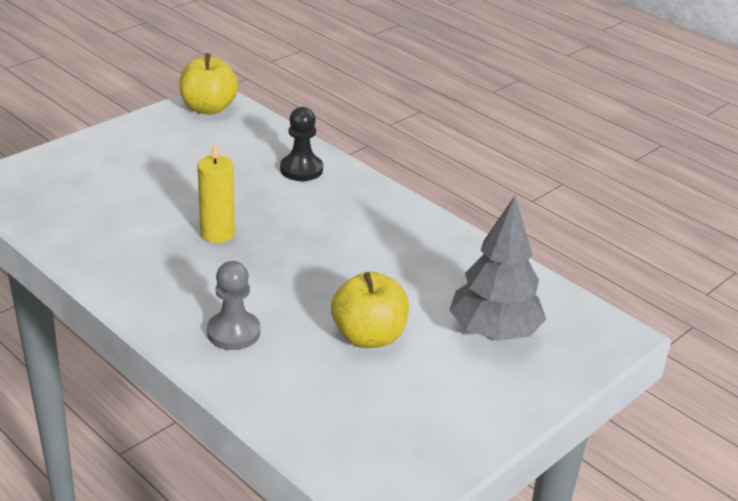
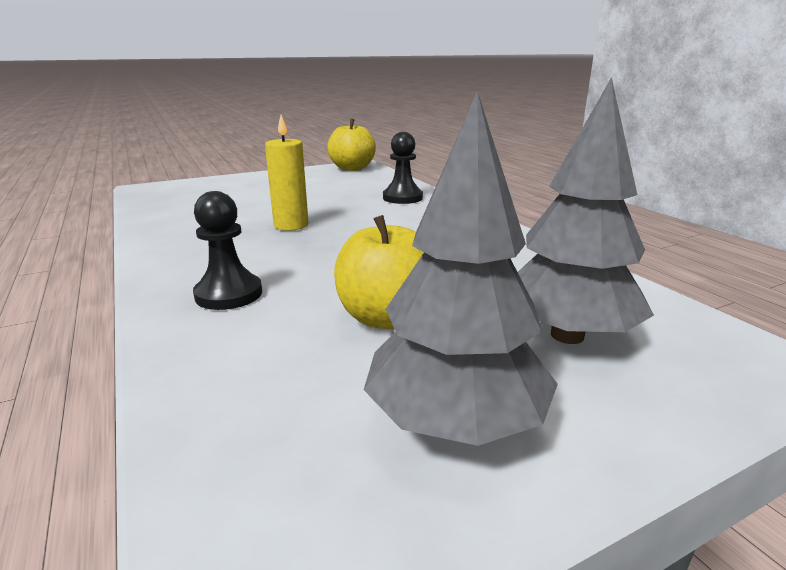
camera: 20 degrees right, 10 degrees down
(233, 332) = (229, 294): grey pawn -> black pawn
(445, 407) = (455, 423): none -> grey tree

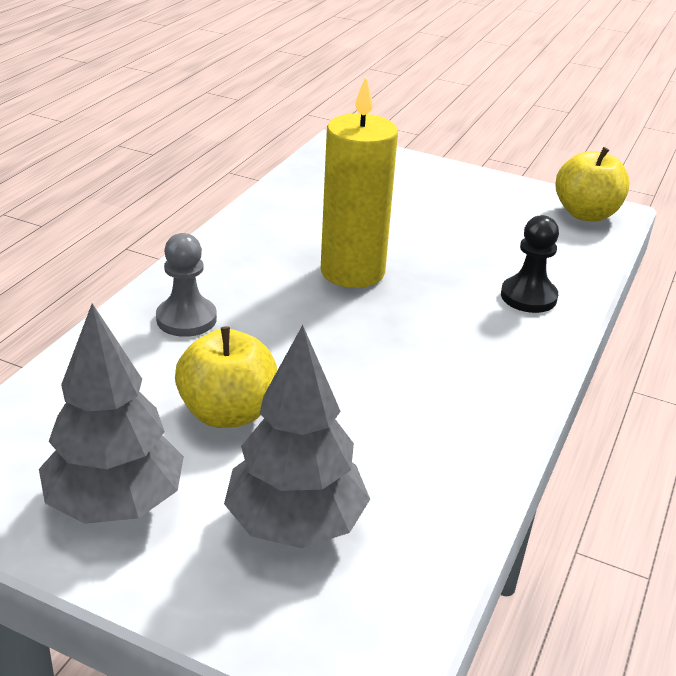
camera: 50 degrees right, 10 degrees up
(229, 294) = (186, 319): black pawn -> grey pawn
(291, 225) = (352, 272): yellow candle -> yellow candle, size x1.63

